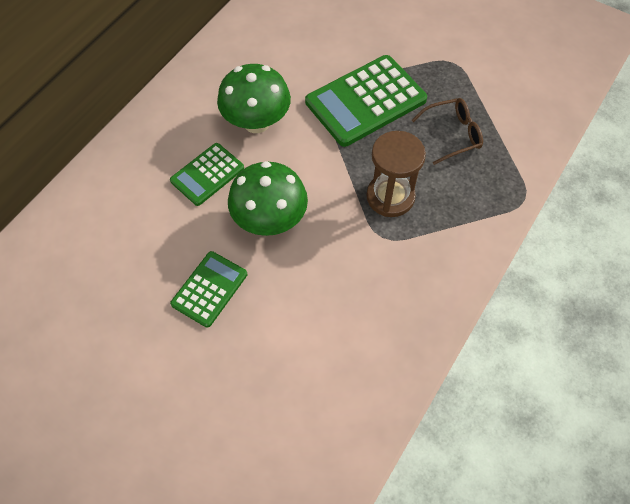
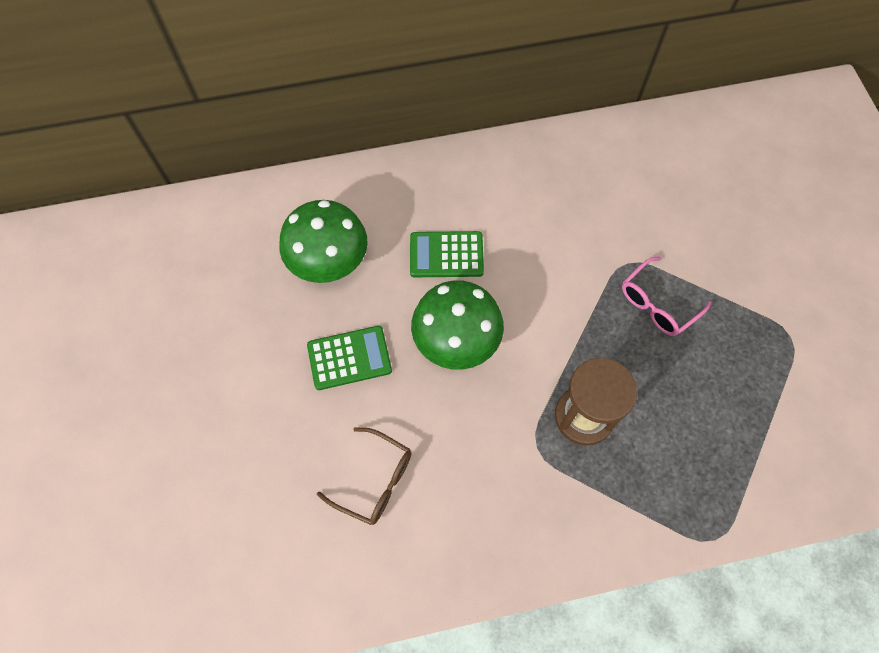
camera: 45 degrees right, 5 degrees up
(256, 122) = (535, 241): green mushroom -> green mushroom (329, 263)
(365, 101) = (657, 304): green calculator -> pink glasses
(453, 134) = (710, 410): brown glasses -> brown glasses (375, 481)

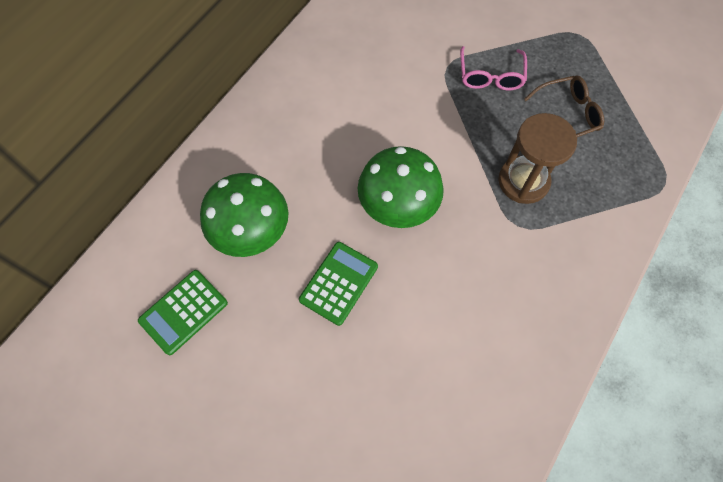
camera: 45 degrees left, 0 degrees up
(375, 481) = (446, 345): brown glasses -> brown glasses (568, 114)
(446, 255) = (329, 157): green calculator -> green calculator (183, 312)

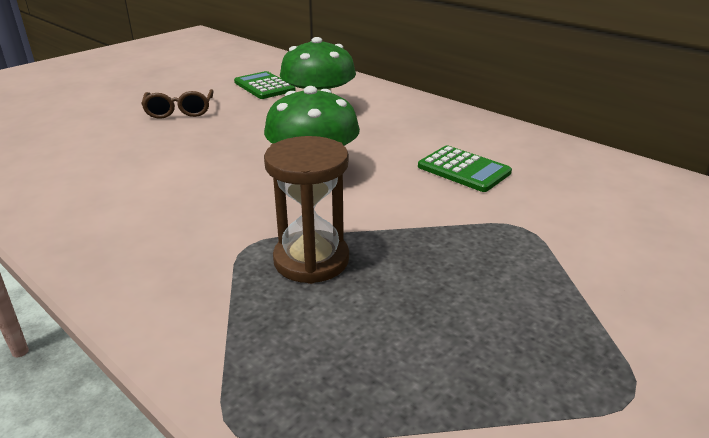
camera: 100 degrees right, 35 degrees down
(339, 283) = (247, 137): green calculator -> green calculator (463, 170)
(490, 76) = (506, 261): pink glasses -> none
(568, 114) = (423, 331): brown glasses -> brown glasses (179, 111)

